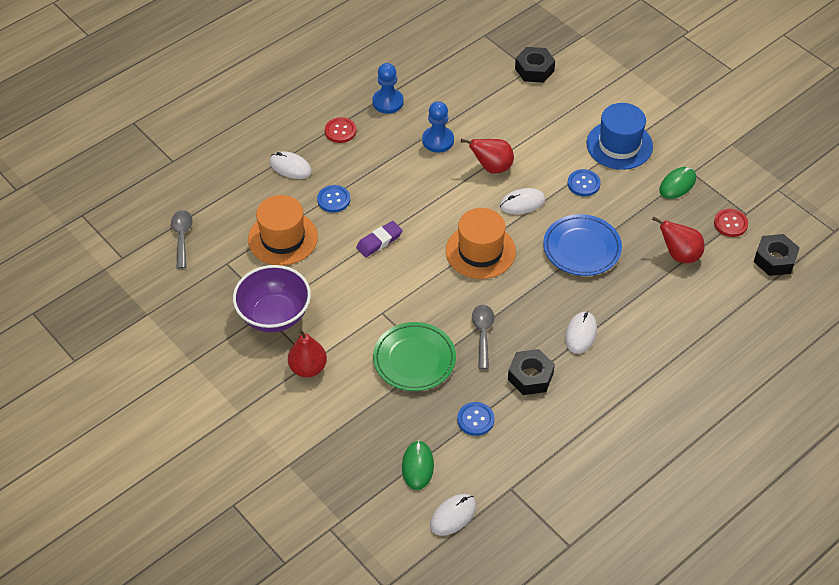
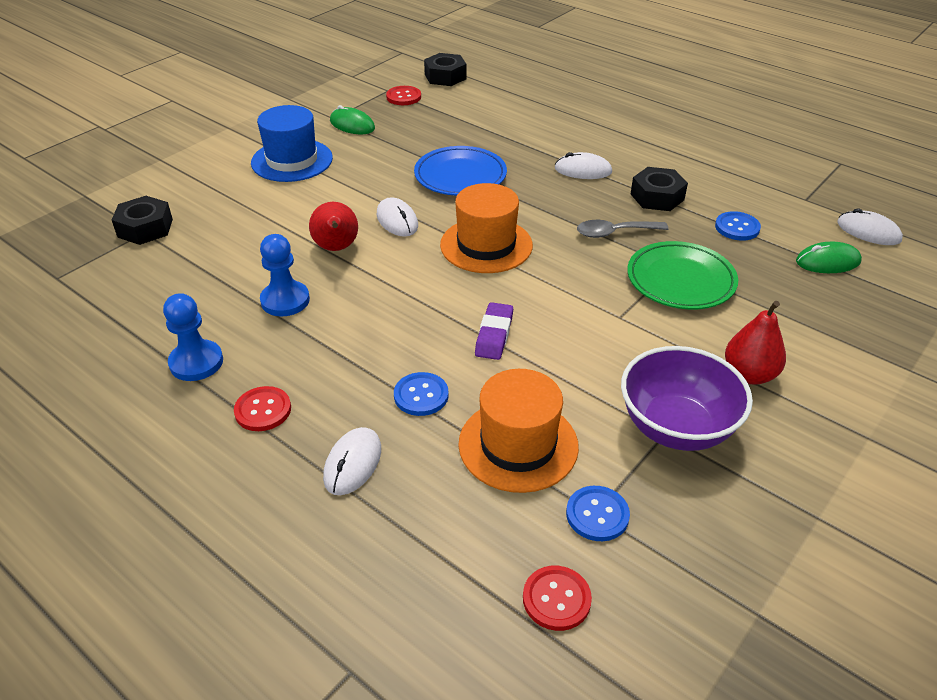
camera: 100 degrees left, 10 degrees down
(182, 237) = (556, 599): grey spoon -> red button
(379, 241) = (494, 335): purple eraser -> purple eraser turned 60 degrees clockwise
(583, 184) = (358, 180): blue button -> blue button (597, 515)
(679, 255) = (453, 121): red pear -> none

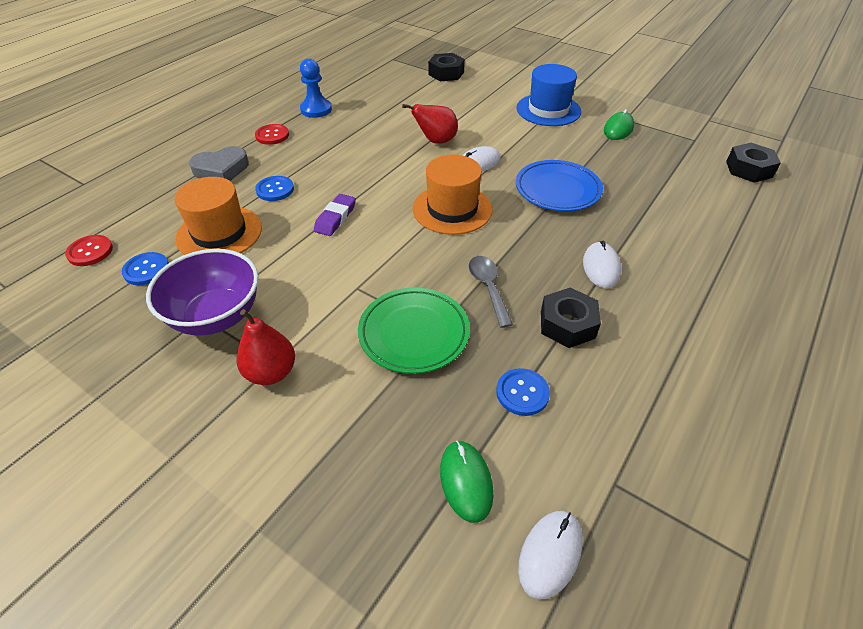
camera: 85 degrees right, 5 degrees up
(285, 300) = (374, 129): blue pawn -> none
(352, 463) = (221, 170): white mouse -> grey heart
(403, 97) = (687, 149): red button -> none
(494, 335) = (335, 218): purple eraser -> purple eraser turned 75 degrees counterclockwise

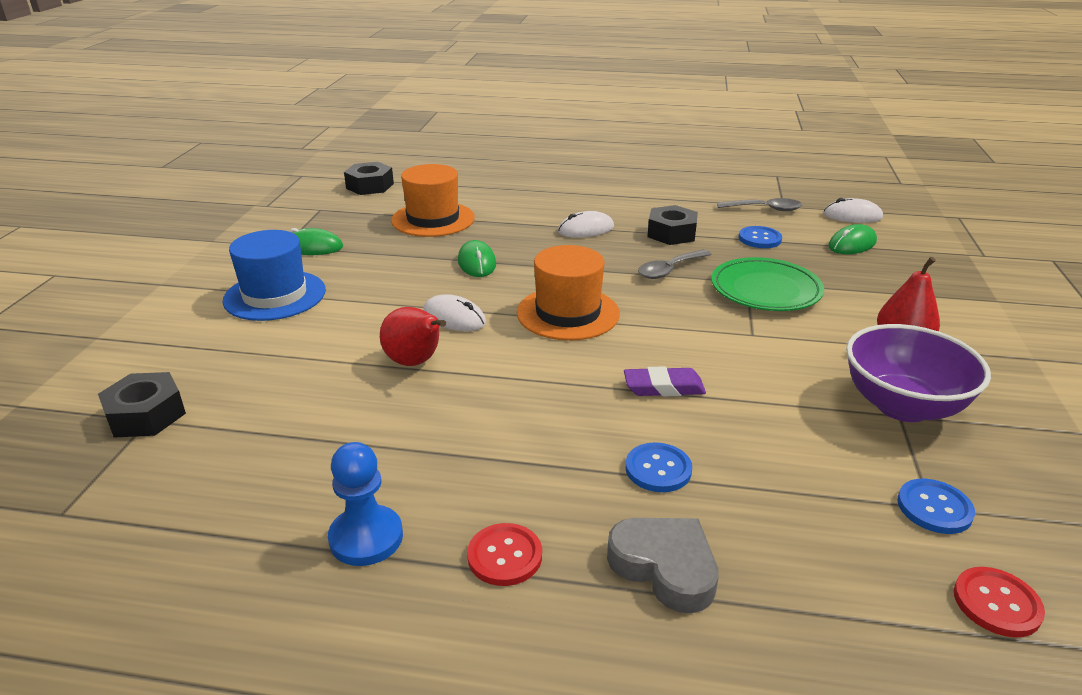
camera: 115 degrees left, 15 degrees down
(219, 233) = (798, 476): orange hat -> orange hat (433, 219)
(557, 190) = (477, 262): blue plate -> green mouse
(608, 452) = (765, 209): none -> grey spoon

